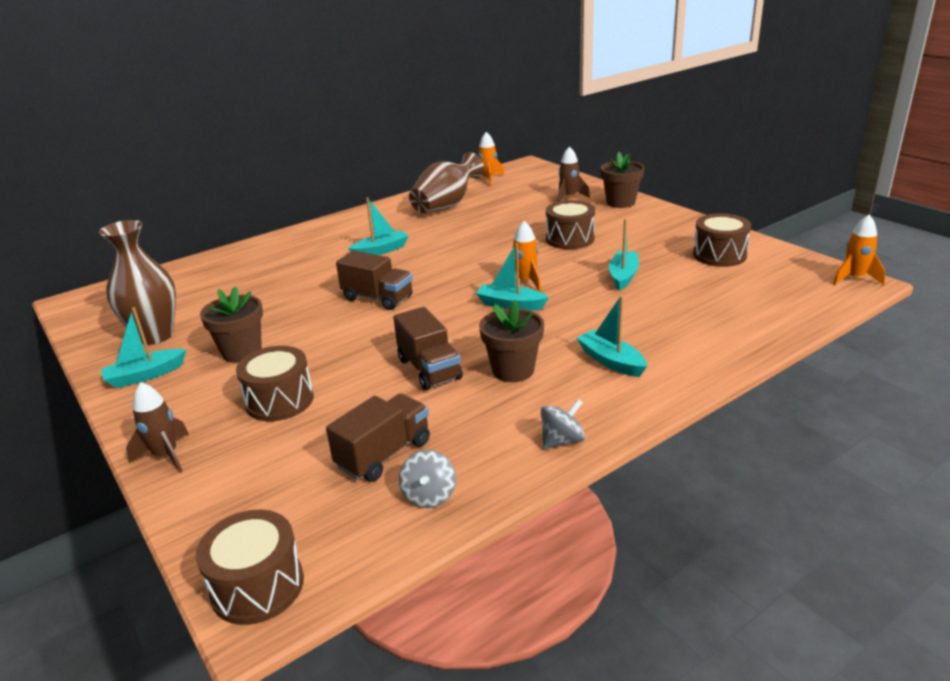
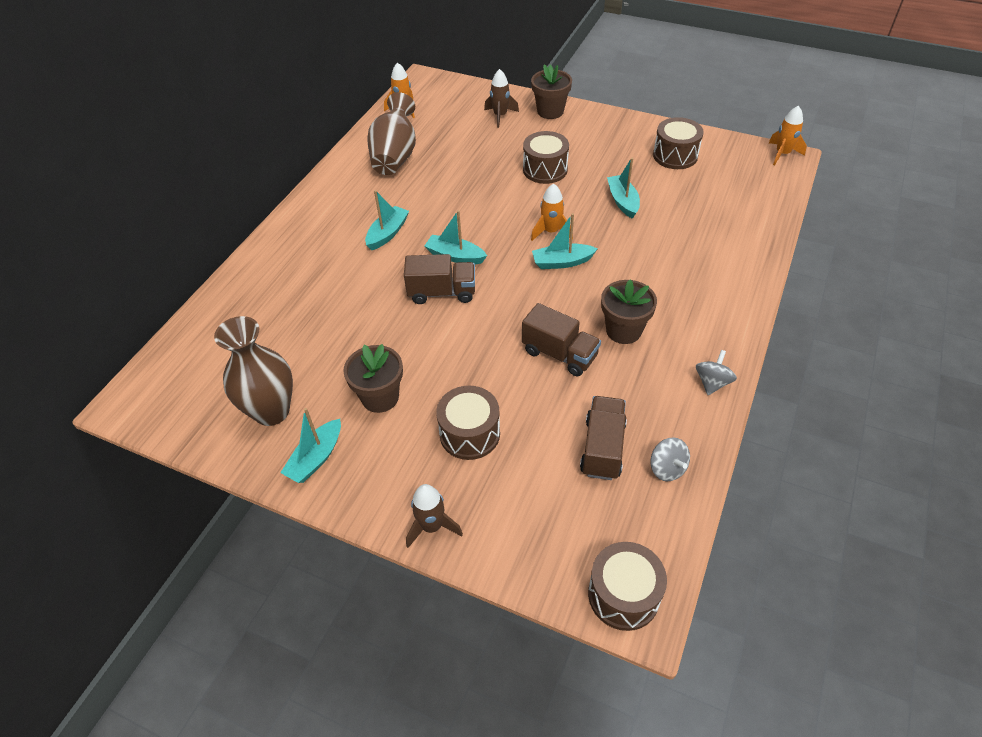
camera: 30 degrees left, 20 degrees up
(611, 361) = (685, 295): turquoise boat -> turquoise boat (455, 256)

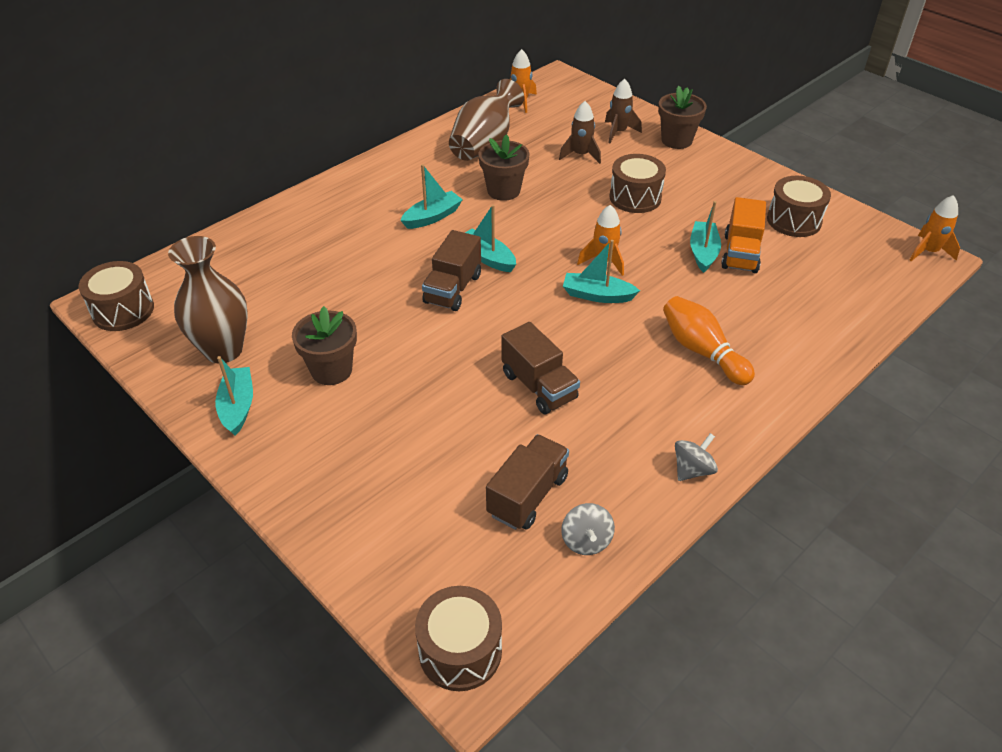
camera: 20 degrees right, 5 degrees down
(316, 458) = (238, 406): turquoise boat -> turquoise boat turned 120 degrees clockwise
(432, 526) = (307, 510): brown rocket -> brown rocket (581, 155)
(442, 292) = (453, 289): brown truck -> brown truck turned 90 degrees clockwise
(469, 434) = (398, 434): brown drum -> brown drum (123, 310)
(623, 330) = (623, 384): brown flower pot -> brown flower pot (503, 191)
(651, 194) = (740, 253): none -> orange truck
(667, 284) = (702, 351): none -> orange bowling pin

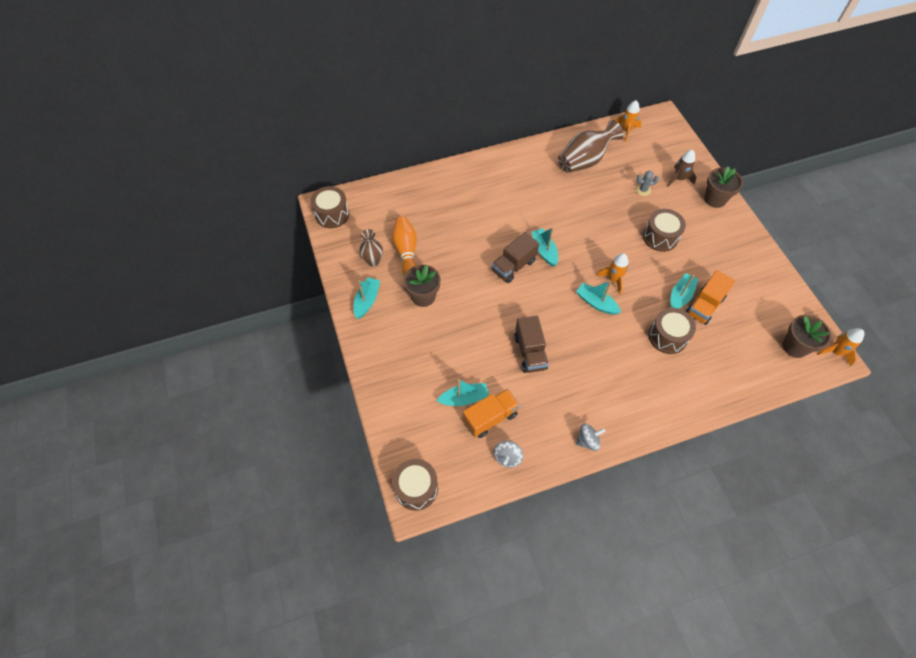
camera: 25 degrees right, 15 degrees up
(223, 350) = (373, 261): brown vase -> brown vase, size x0.59
(432, 217) = (526, 208): turquoise boat -> turquoise boat (464, 398)
(503, 191) = (579, 202): brown flower pot -> brown flower pot (795, 346)
(527, 495) = (490, 417): brown truck -> orange truck
(581, 155) = (643, 190): brown rocket -> grey cactus
(702, 351) = (638, 367): orange bowling pin -> orange bowling pin (406, 251)
(794, 220) = (756, 293): brown drum -> brown drum (667, 337)

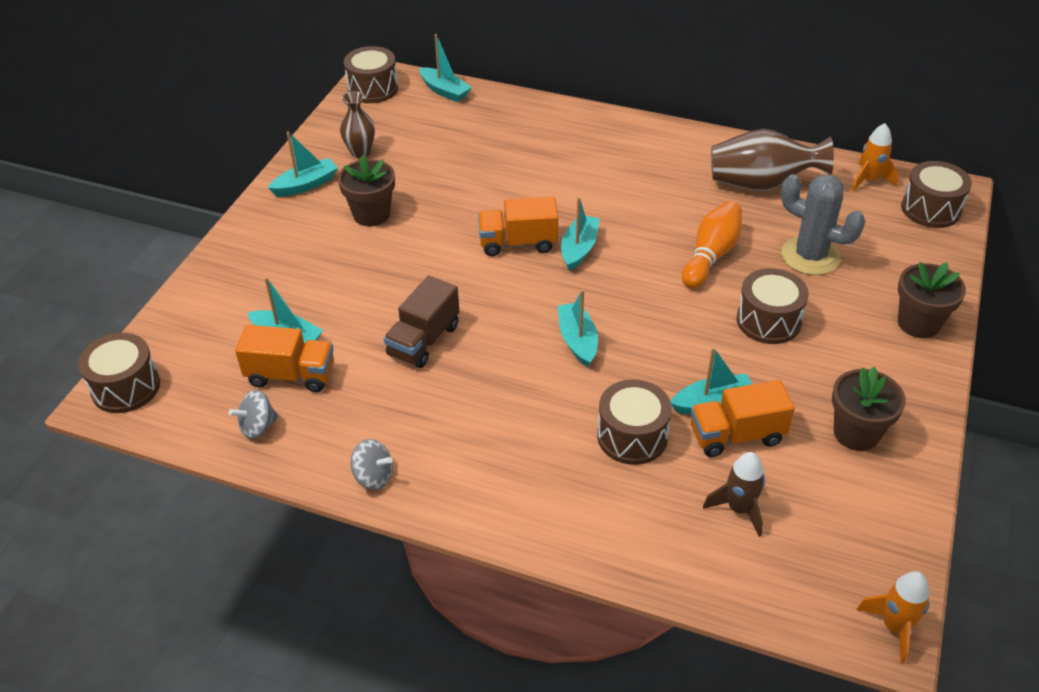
camera: 40 degrees right, 15 degrees down
(374, 193) = (444, 91): none -> turquoise boat
(406, 251) = (408, 162): orange bowling pin -> orange bowling pin (711, 255)
(513, 266) = (518, 243): brown truck -> orange truck
(613, 279) = (635, 329): orange rocket -> none
(643, 190) = (810, 256): grey cactus -> grey cactus, size x2.10
(664, 132) = (930, 209): none -> brown drum
(678, 179) = (886, 271): brown rocket -> brown rocket (739, 509)
(795, 346) = (827, 574): brown flower pot -> brown flower pot (856, 433)

